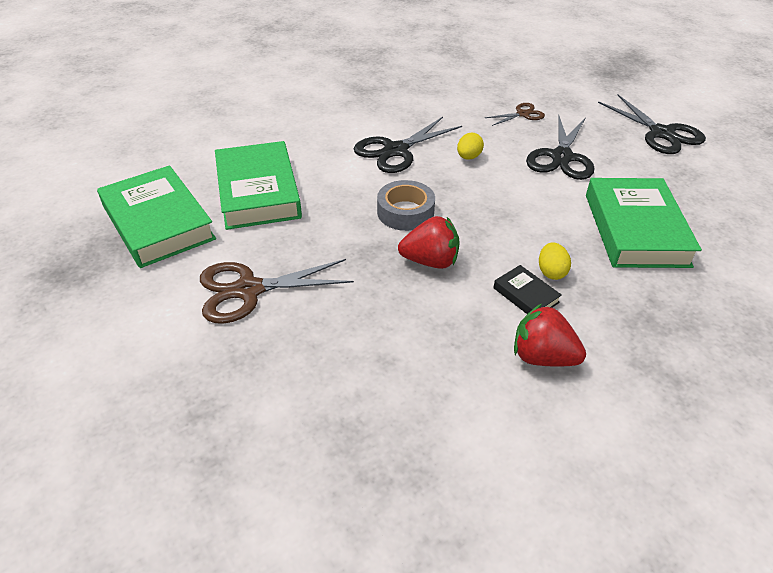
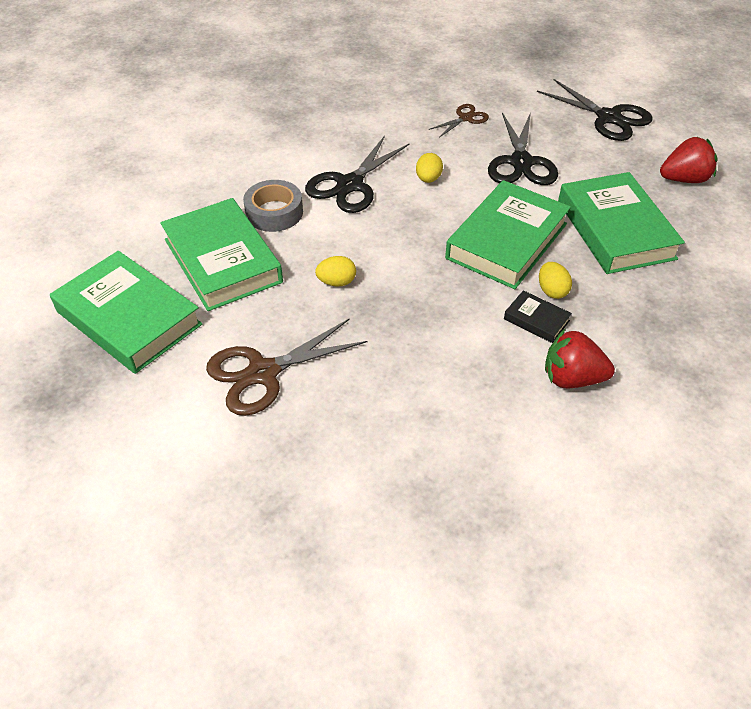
camera: 15 degrees left, 5 degrees up
(349, 227) = (336, 282): none -> yellow egg
(405, 212) = (388, 254): grey tape -> grey tape (274, 212)
(430, 261) = (433, 303): red strawberry -> red strawberry (684, 179)
(523, 220) = (507, 241): none -> green book

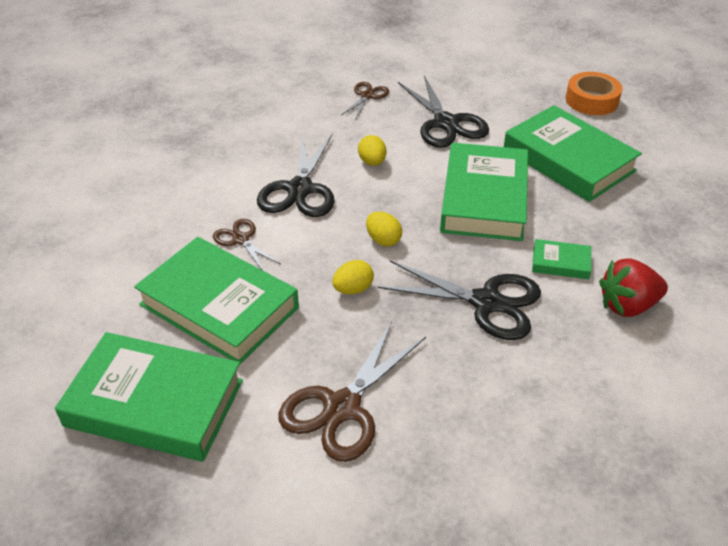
camera: 25 degrees left, 5 degrees down
(274, 212) = (241, 239): grey tape -> brown scissors
(536, 320) = (560, 263): black book -> green book
(552, 291) = (555, 232): yellow egg -> yellow egg (383, 240)
(608, 118) = (493, 63): black scissors -> black scissors (486, 302)
(684, 179) = (591, 100): red strawberry -> orange tape

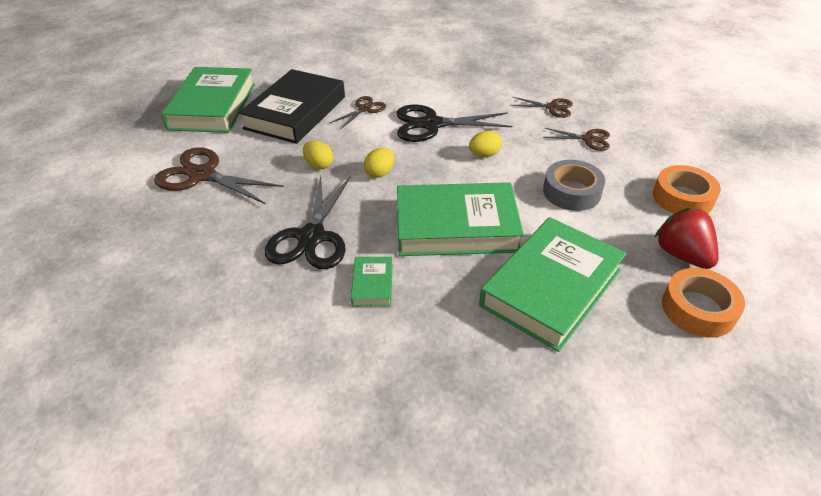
camera: 80 degrees right, 0 degrees up
(219, 306) = (295, 112): green book -> black book
(302, 104) = (552, 108): none -> brown scissors
(446, 123) = (571, 192): black scissors -> grey tape
(466, 72) = (682, 198): none -> orange tape
(627, 305) = (317, 337): red strawberry -> red strawberry (682, 255)

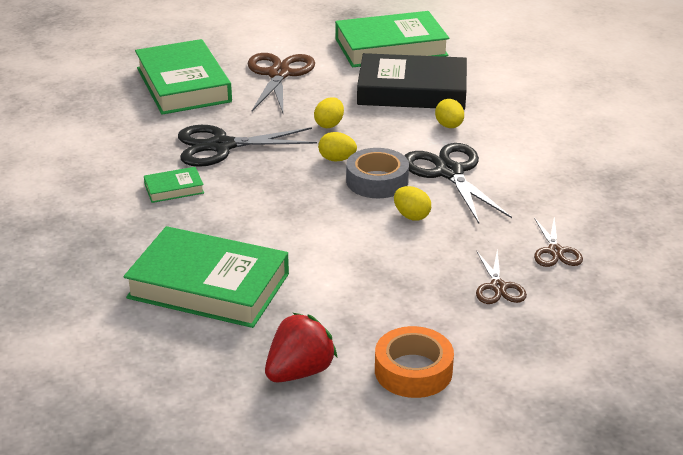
camera: 70 degrees right, 10 degrees down
(364, 109) = (449, 126): brown scissors -> yellow egg
(456, 226) = (274, 218): green book -> green book (183, 85)
(571, 192) = (375, 284): grey tape -> grey tape (377, 181)
(698, 309) = (214, 384): orange tape -> none

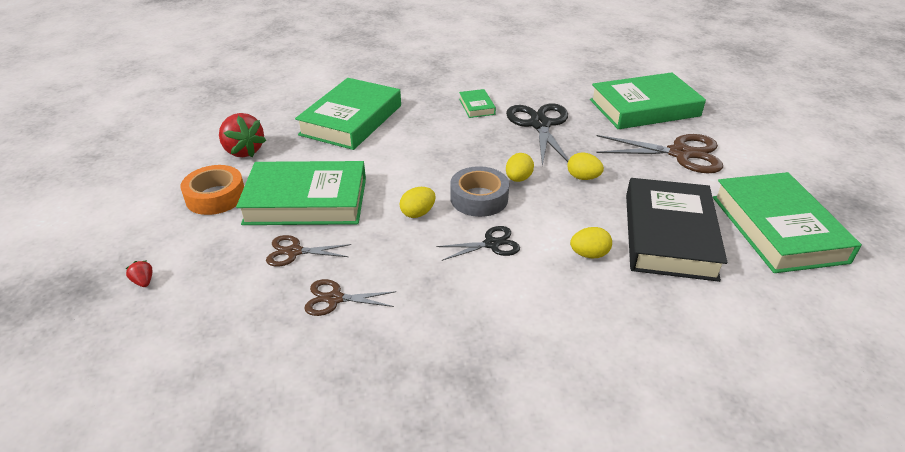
camera: 95 degrees right, 5 degrees up
(406, 294) = (306, 201): none -> green book
(449, 172) = (491, 244): black scissors -> black scissors, size x0.55
(582, 385) = (143, 281): none -> red strawberry

